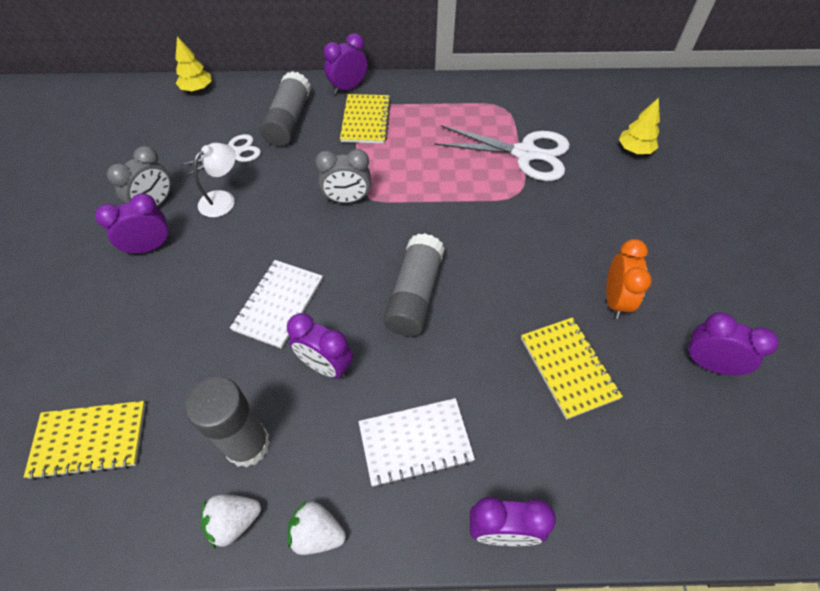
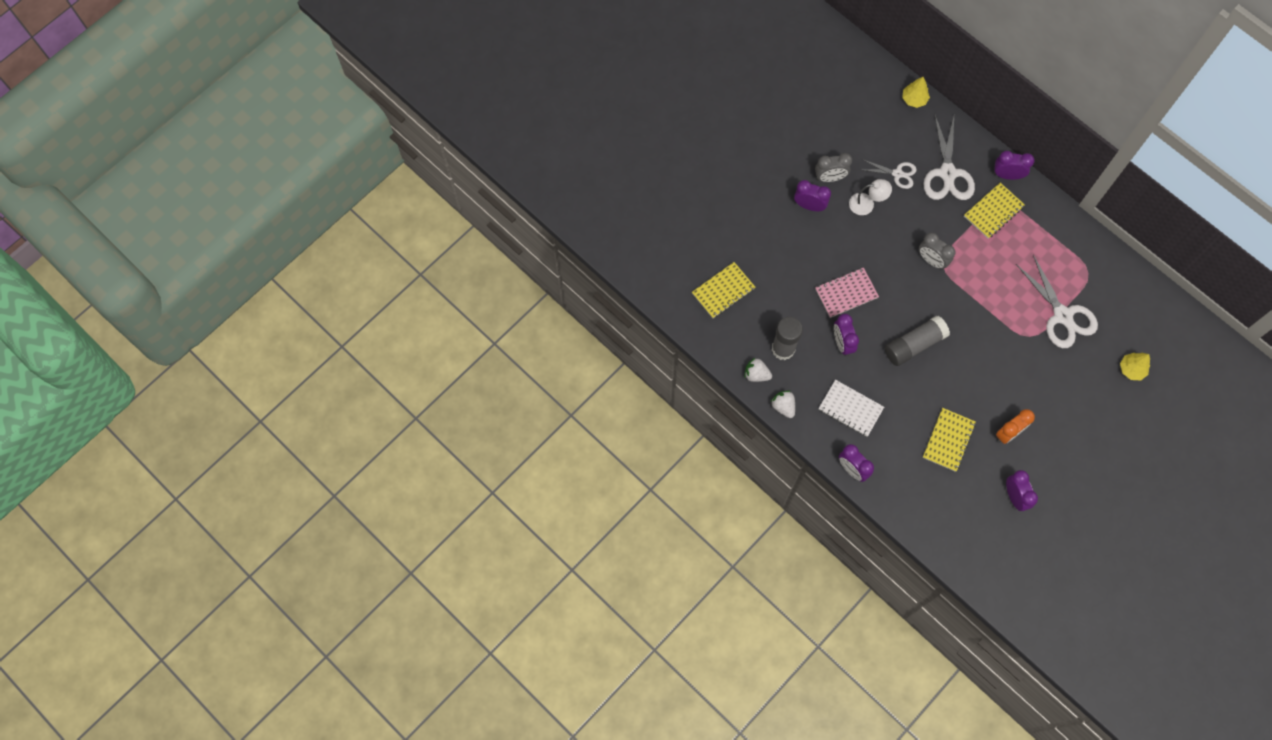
camera: 45 degrees right, 15 degrees up
(90, 440) = (723, 291): yellow notebook -> yellow notebook turned 75 degrees counterclockwise
(278, 304) = (846, 293): white notebook -> pink notebook
(289, 121) = (947, 173): grey glue stick -> white scissors

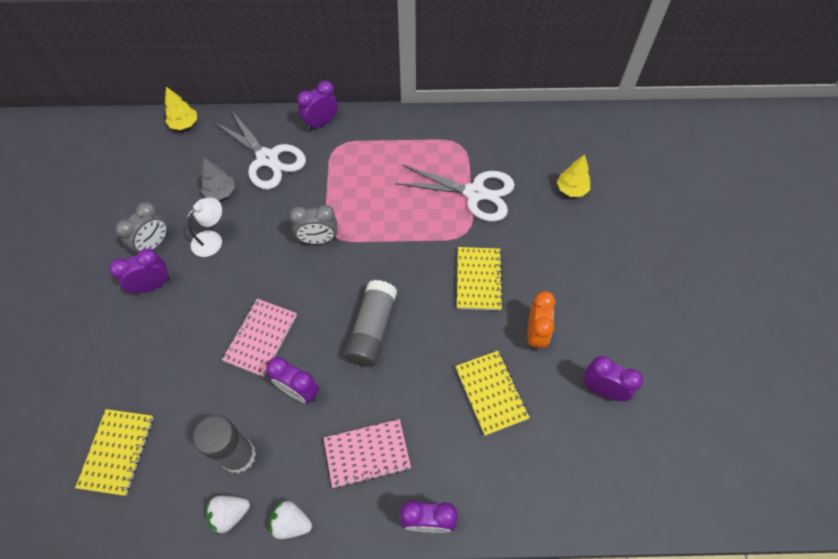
camera: 45 degrees left, 10 degrees down
(850, 409) = (367, 454): white notebook -> pink notebook
(897, 174) = (220, 192): white scissors -> grey tree
(993, 211) = (336, 158): yellow notebook -> yellow notebook (478, 279)

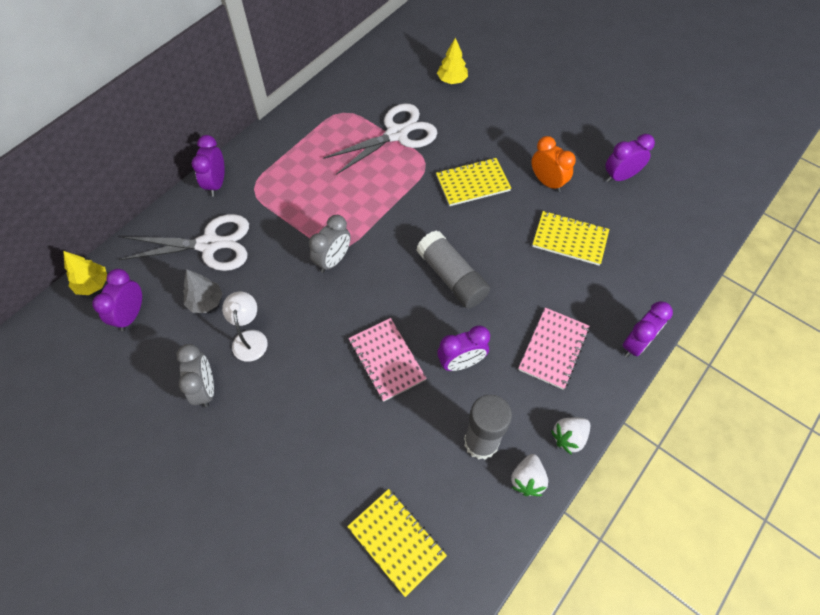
camera: 50 degrees left, 0 degrees up
(152, 285) = (250, 415): purple clock -> purple clock (131, 315)
(478, 279) = (472, 183): yellow notebook -> yellow notebook turned 60 degrees counterclockwise

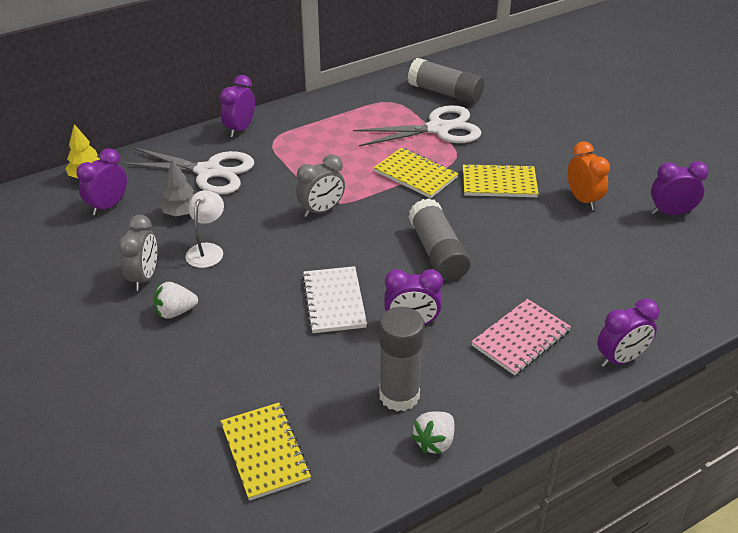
camera: 20 degrees right, 20 degrees down
(386, 89) = (445, 93): none -> grey glue stick
(387, 360) = (334, 301): pink notebook -> white notebook
(452, 80) = (518, 99): yellow tree -> none
(569, 437) = (501, 419): white strawberry -> white strawberry (175, 312)
(570, 239) = (585, 252): yellow notebook -> yellow notebook (415, 174)

